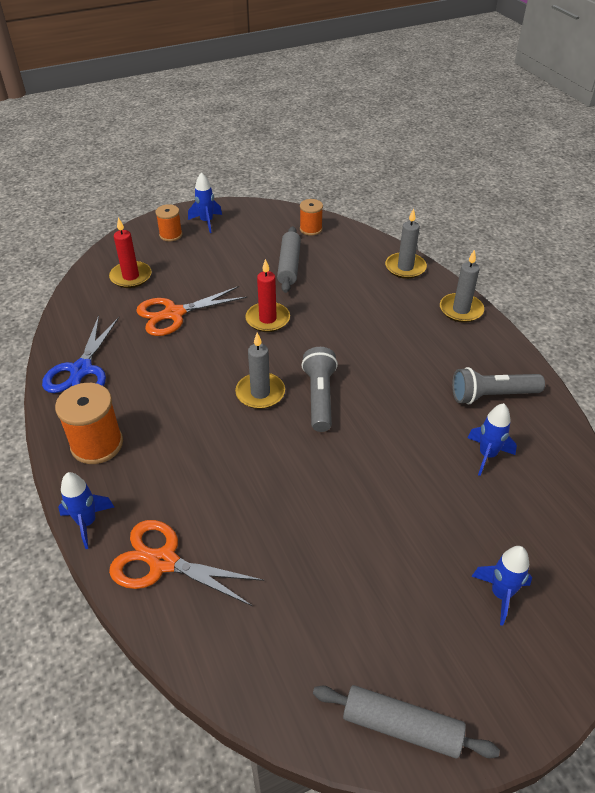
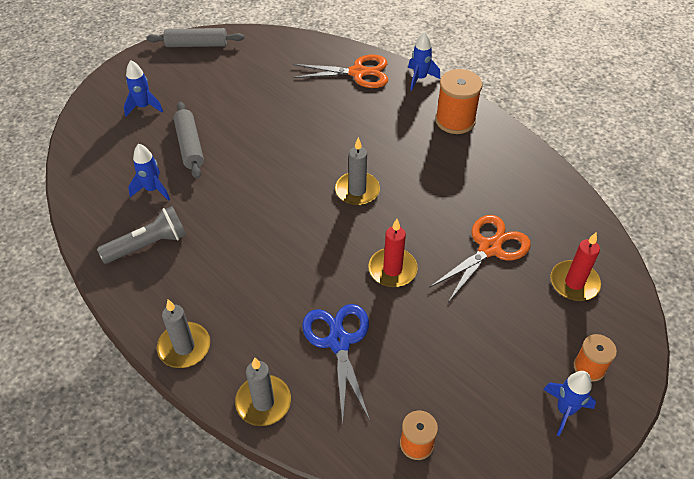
camera: 160 degrees right, 5 degrees up
(81, 370) = (521, 169): blue scissors -> blue scissors (339, 342)
(289, 265) = (410, 358): grey rolling pin -> grey rolling pin (189, 146)
(320, 397) = (304, 201): grey flashlight -> none

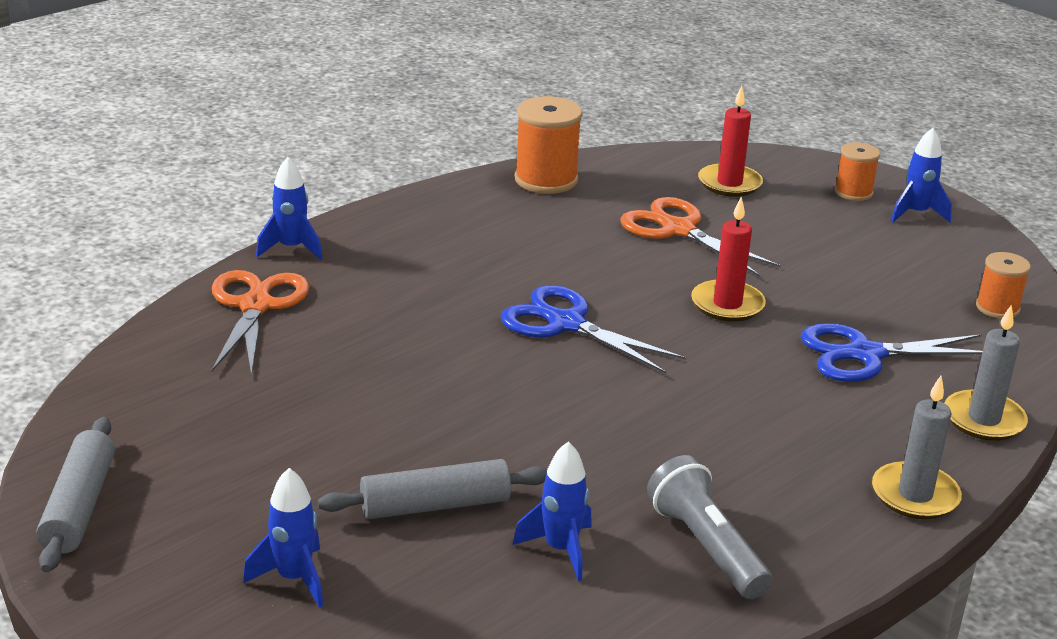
camera: 90 degrees left, 20 degrees down
(357, 191) = (566, 324): grey candle -> blue scissors
(455, 120) = (408, 228): orange spool -> orange spool (546, 180)

